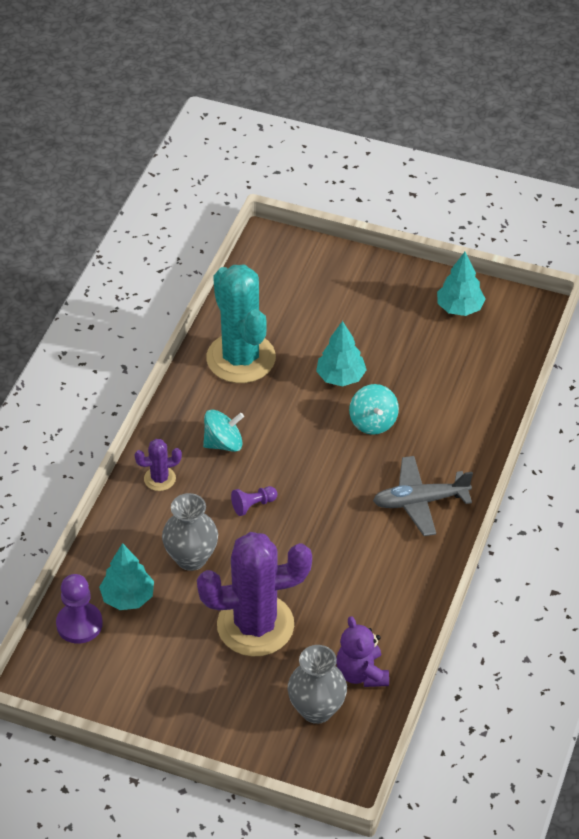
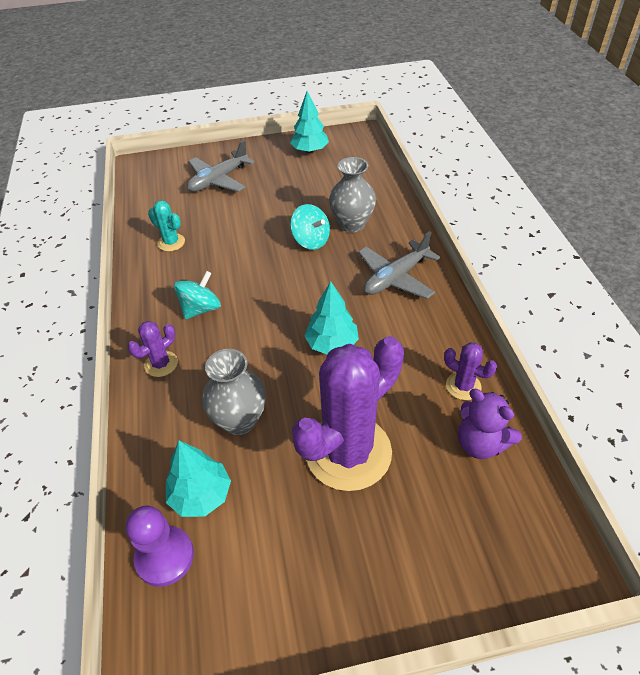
camera: 30 degrees left, 0 degrees up
(241, 358) = (171, 242): turquoise cactus -> turquoise cactus, size x0.44
(253, 505) = (263, 345): purple pawn -> none
(316, 709) = (474, 505): grey vase -> grey vase (352, 224)
(335, 302) = (218, 180): none -> grey plane
(340, 377) = (261, 223): turquoise tree -> turquoise tree (331, 344)
(389, 625) = (463, 386): none -> purple cactus

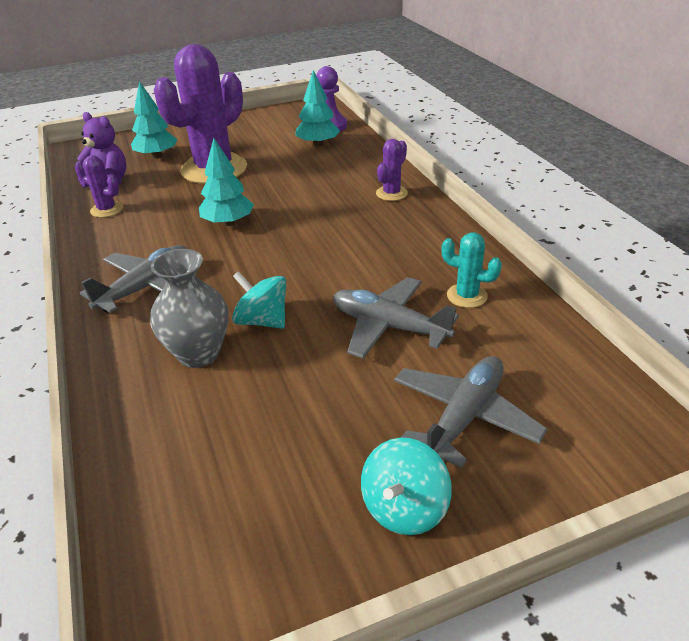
camera: 170 degrees right, 10 degrees down
(200, 309) = (378, 233): turquoise spinning top -> turquoise spinning top (404, 507)
(232, 228) = (389, 326): none -> grey plane
(239, 420) = (303, 173): grey vase -> none
(310, 151) = (292, 534): turquoise tree -> turquoise tree (157, 156)

